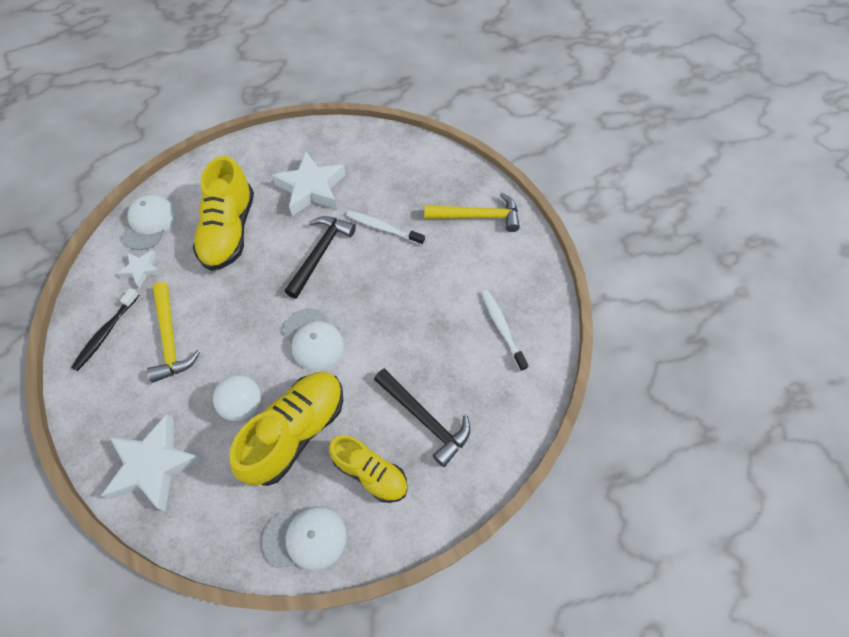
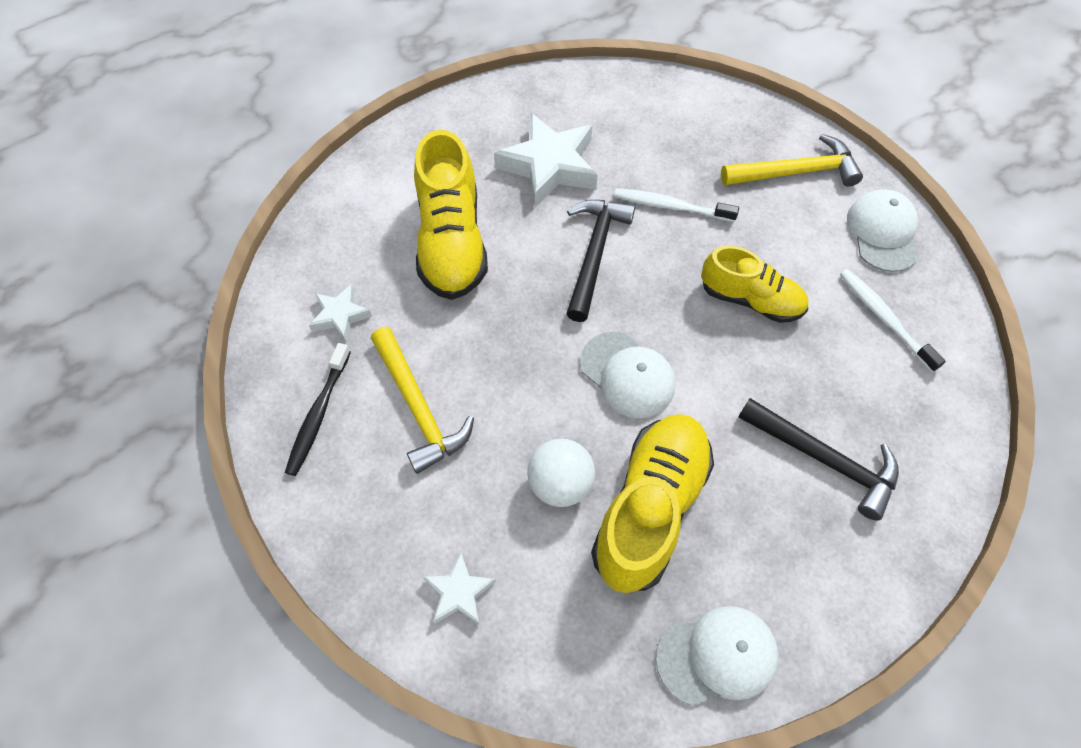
camera: 10 degrees left, 0 degrees up
(149, 223) = (328, 248): white cap -> white cap (883, 232)
(154, 465) = (459, 592): white star -> white star, size x0.52
(370, 472) = (776, 547): yellow shoe -> yellow shoe (750, 299)

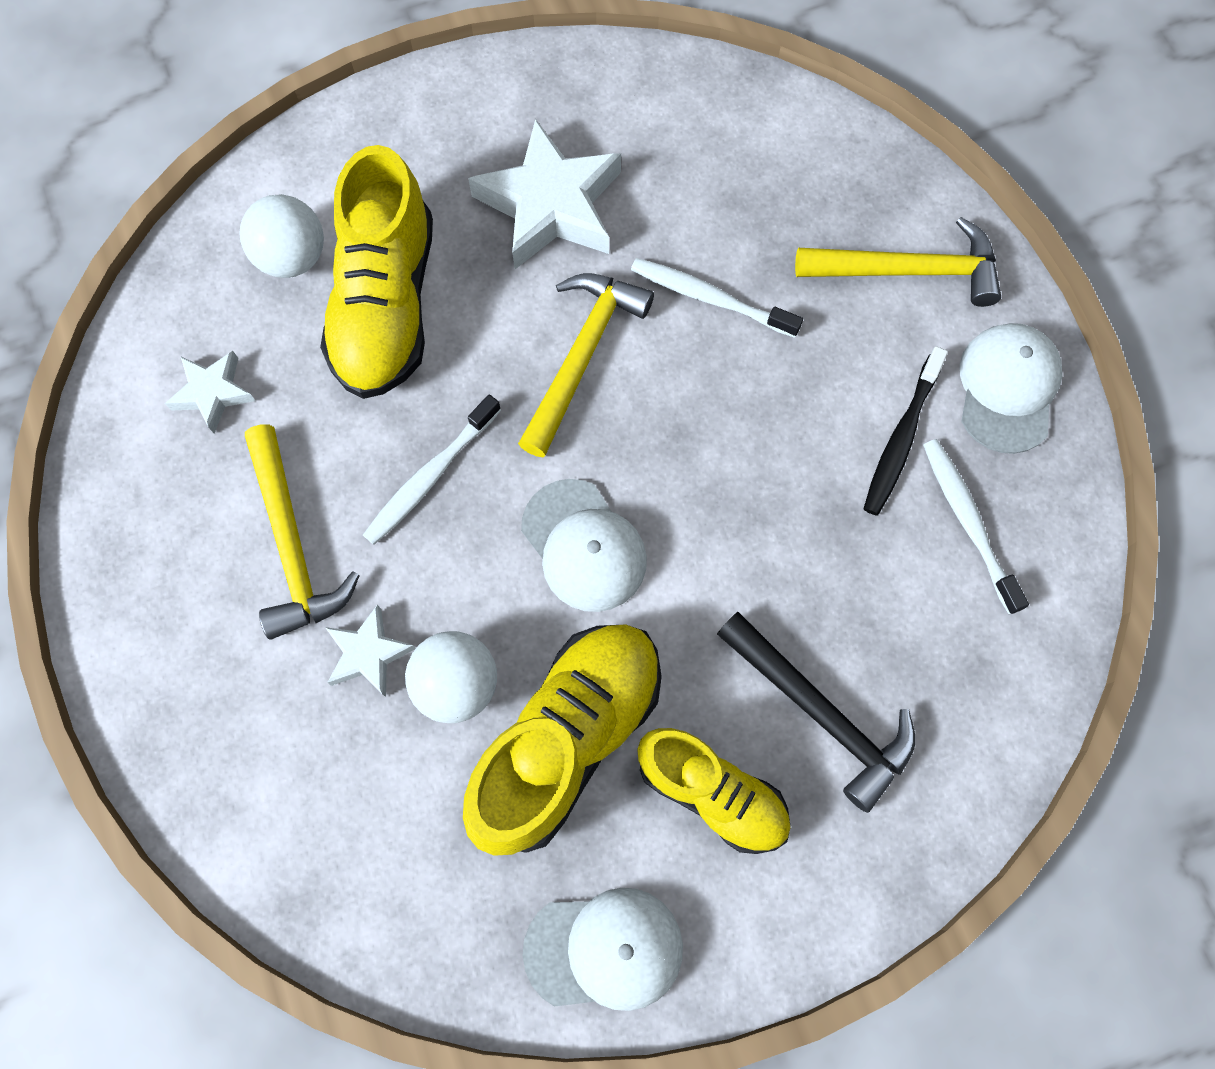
camera: 10 degrees right, 10 degrees up
(318, 414) = (159, 532): black toothbrush -> black toothbrush (901, 438)
(380, 222) = (293, 257): none -> white ball
(459, 592) = (295, 807): white star -> white star (368, 654)
(508, 346) = (430, 476): none -> white toothbrush
(594, 254) = (582, 356): black hammer -> yellow hammer
(750, 299) = (785, 462): yellow shoe -> yellow shoe (712, 793)

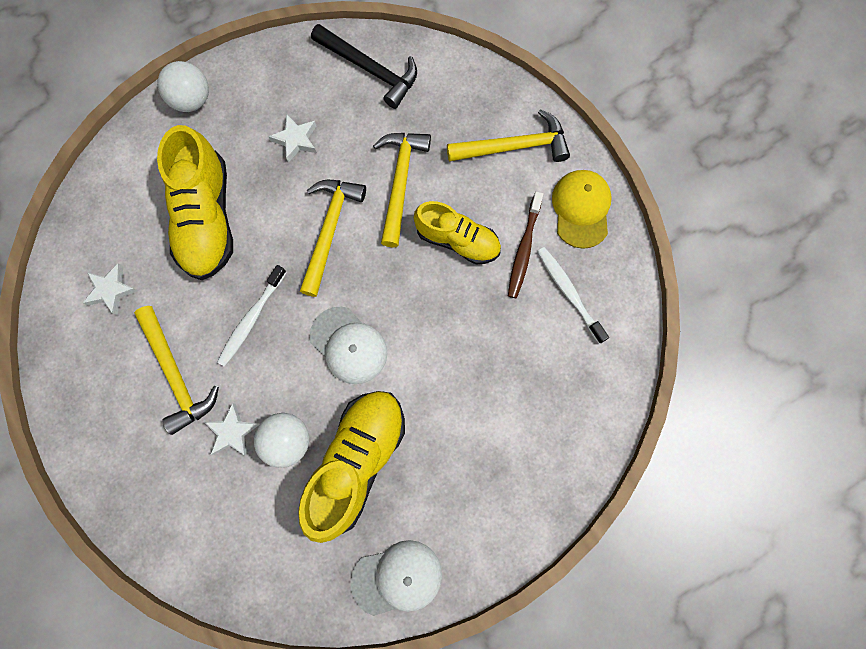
camera: 10 degrees left, 5 degrees up
(293, 257) = (145, 198): white ball -> white ball (192, 100)
(550, 205) = (296, 140): white star -> white star, size x0.52
(710, 298) = (400, 182): white toothbrush -> yellow hammer
(712, 793) = (445, 477): yellow shoe -> yellow shoe (457, 240)
(820, 713) = (500, 420): black hammer -> black hammer (370, 69)
(901, 438) = (524, 249): black toothbrush -> brown toothbrush
(1007, 388) = (581, 209): white cap -> yellow cap

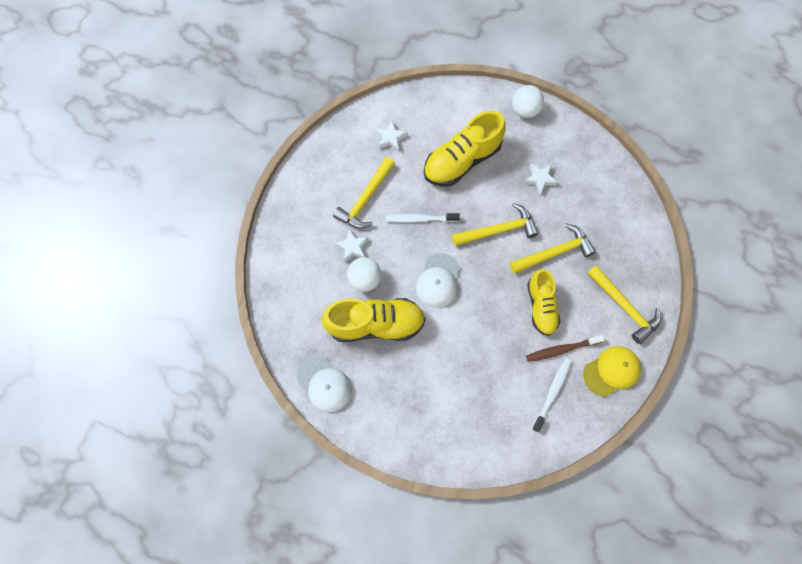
camera: 60 degrees right, 5 degrees down
(370, 69) = (613, 194): black hammer -> none

